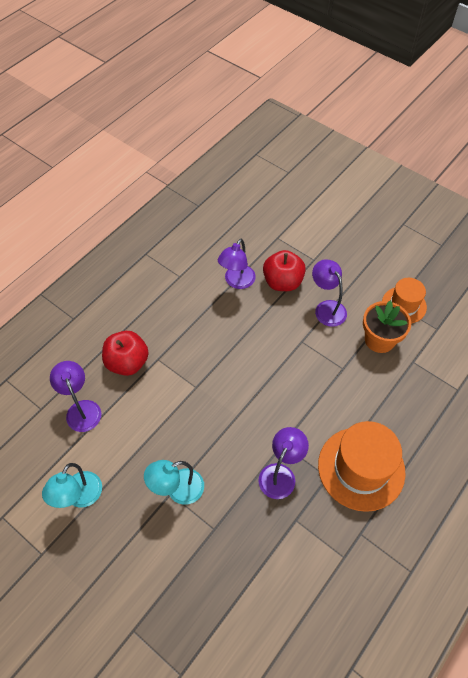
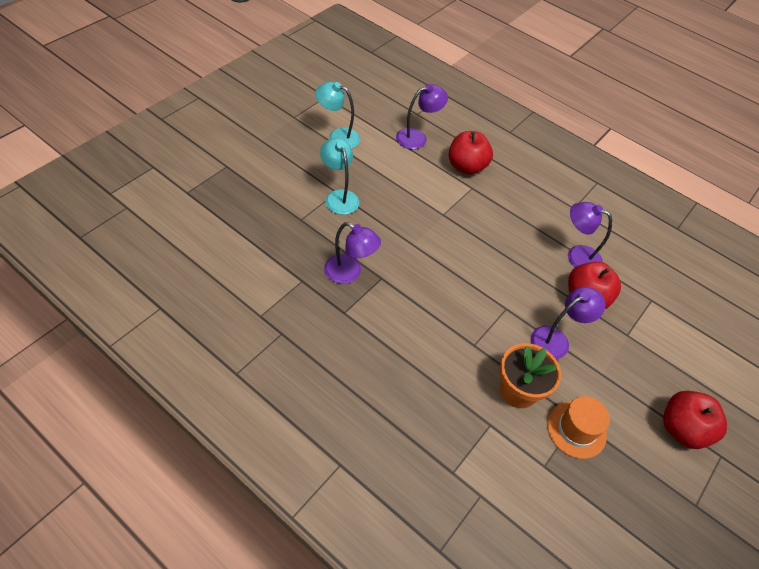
camera: 85 degrees right, 5 degrees down
(361, 468) = (351, 344): orange hat -> none
(388, 241) = (682, 429): none -> red apple

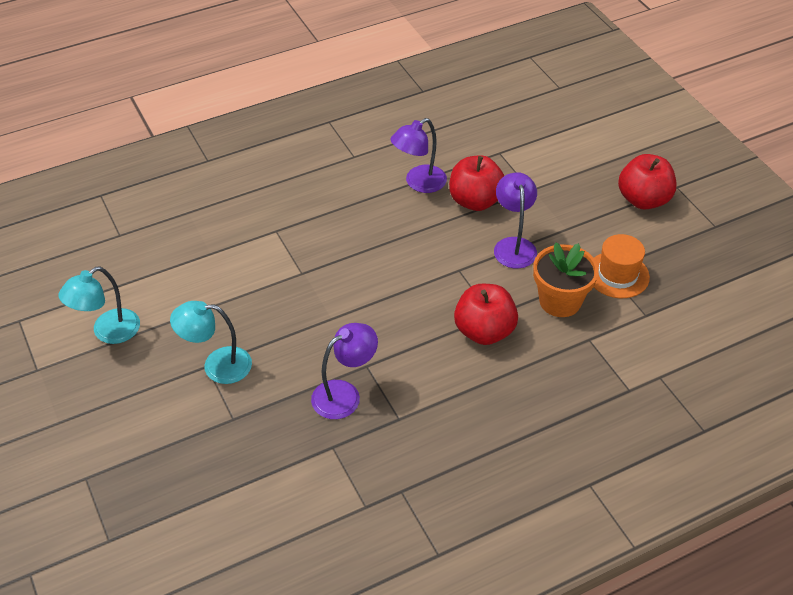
camera: 60 degrees left, 5 degrees down
(417, 137) = (162, 250): purple lamp -> none
(466, 167) = (240, 222): red apple -> red apple (484, 331)

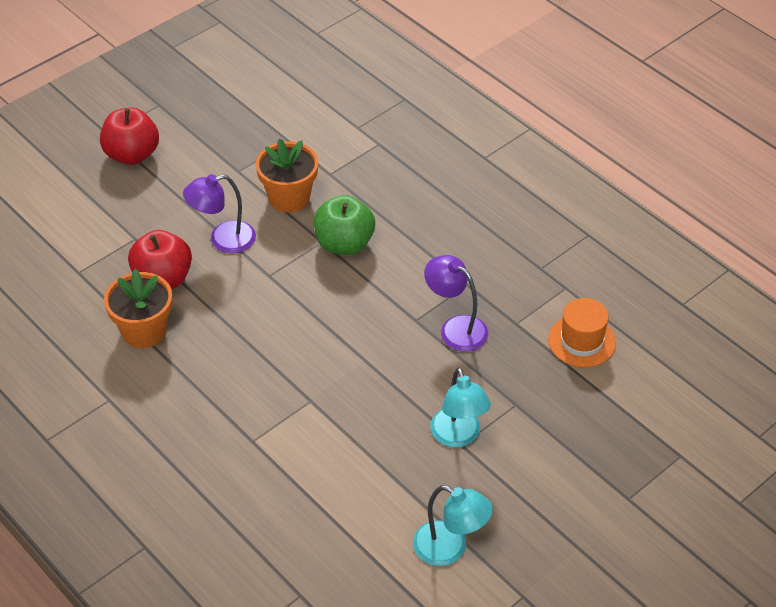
camera: 105 degrees left, 0 degrees up
(419, 183) = (144, 331): purple lamp -> orange flower pot
(484, 331) = (344, 244): red apple -> green apple
(617, 275) = (243, 163): orange hat -> orange hat (581, 341)

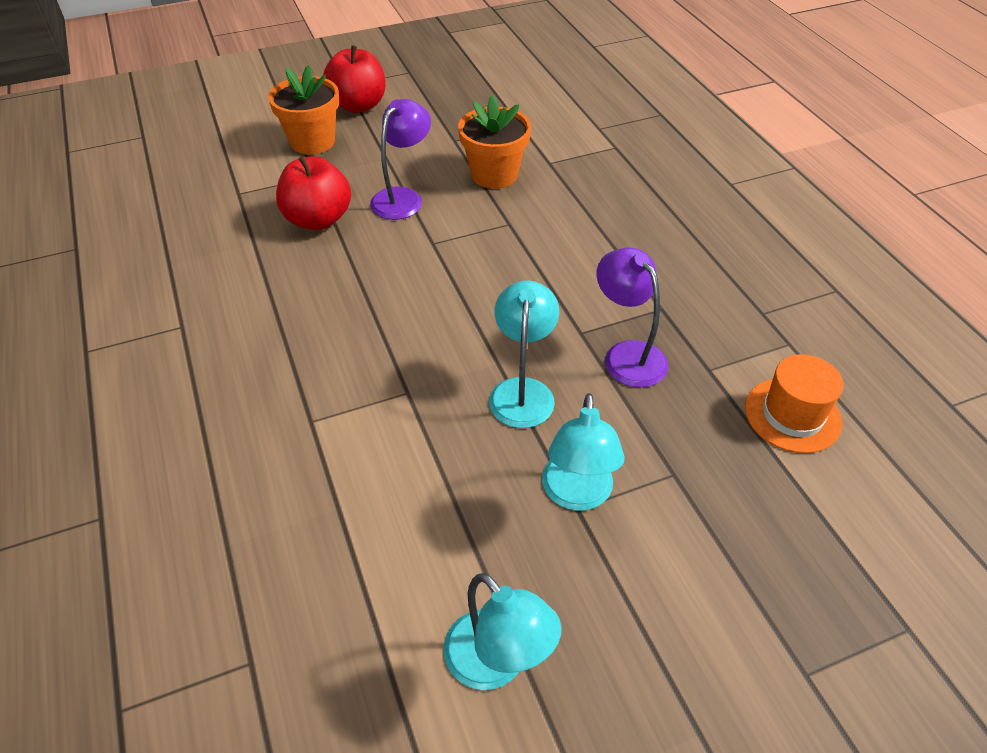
camera: 20 degrees right, 0 degrees up
(144, 331) = (266, 265): orange flower pot -> orange flower pot (312, 141)
(223, 240) = (403, 197): purple lamp -> purple lamp turned 120 degrees clockwise
(344, 244) = (532, 231): green apple -> none
(392, 376) = (522, 391): none -> turquoise lamp

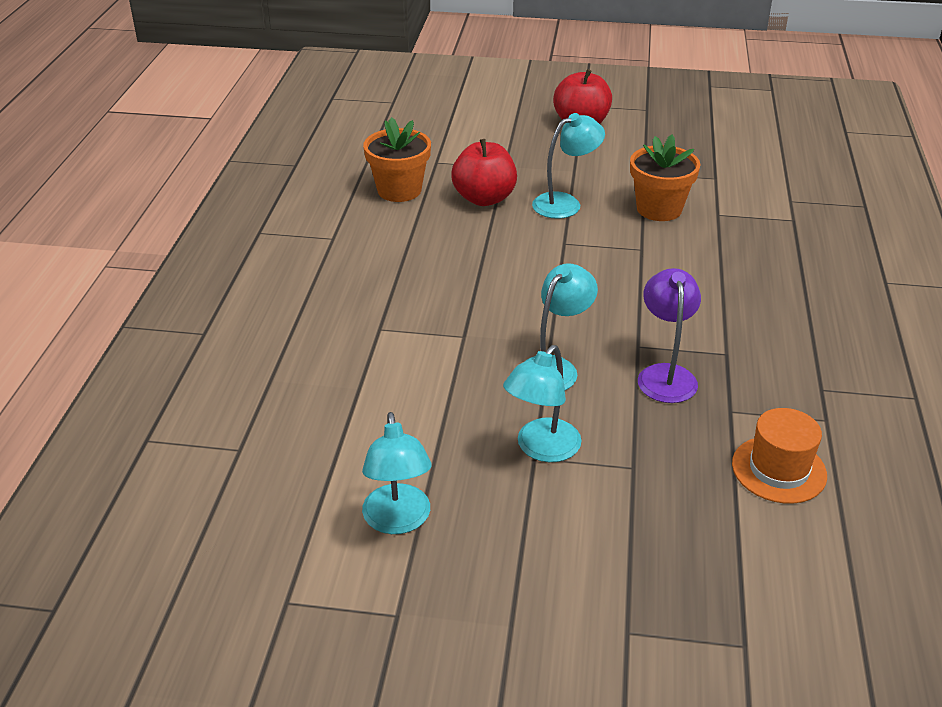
camera: 30 degrees right, 10 degrees down
(312, 141) = (522, 141): orange flower pot -> orange flower pot (399, 190)
(403, 197) = (565, 203): purple lamp -> turquoise lamp

